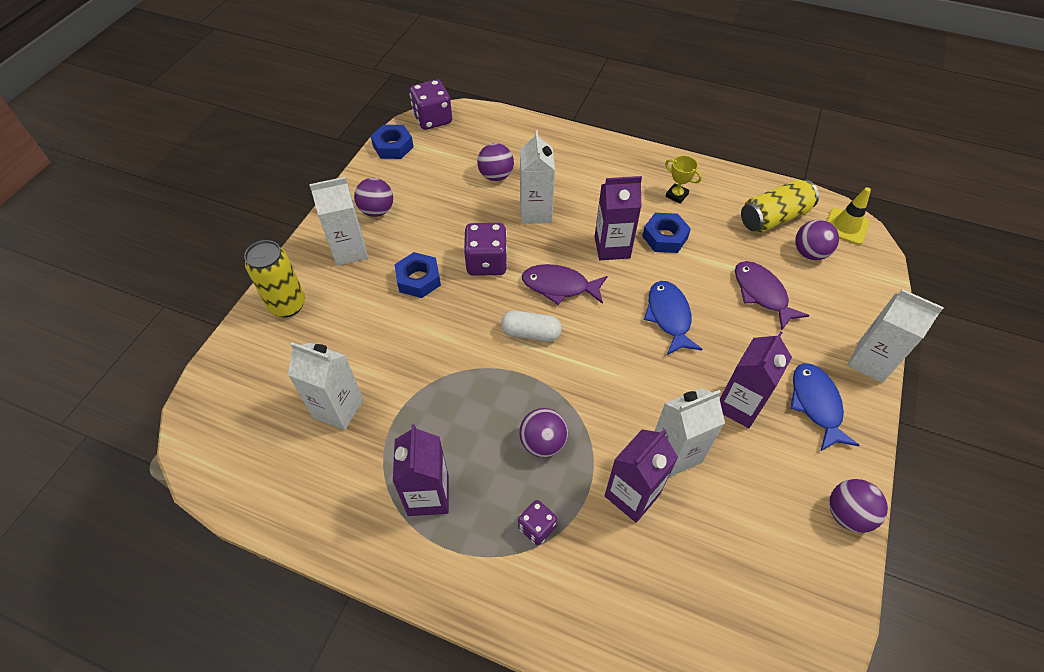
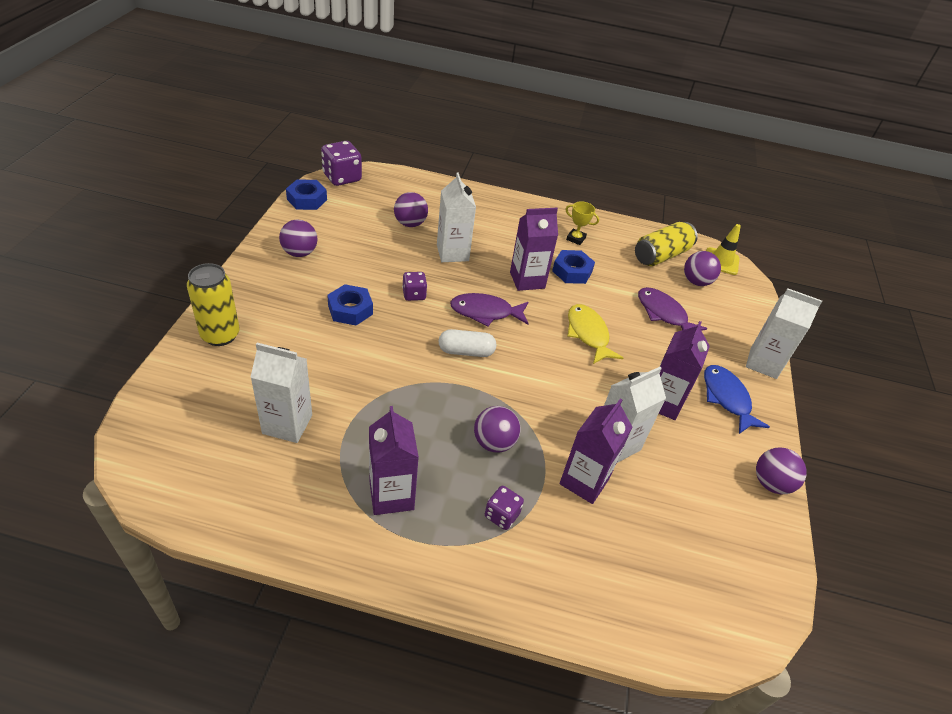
camera: 15 degrees left, 10 degrees down
(350, 251) = (277, 287): white carton -> none
(486, 263) = (414, 294): purple dice -> purple dice, size x0.58
(669, 316) = (588, 334): blue fish -> yellow fish

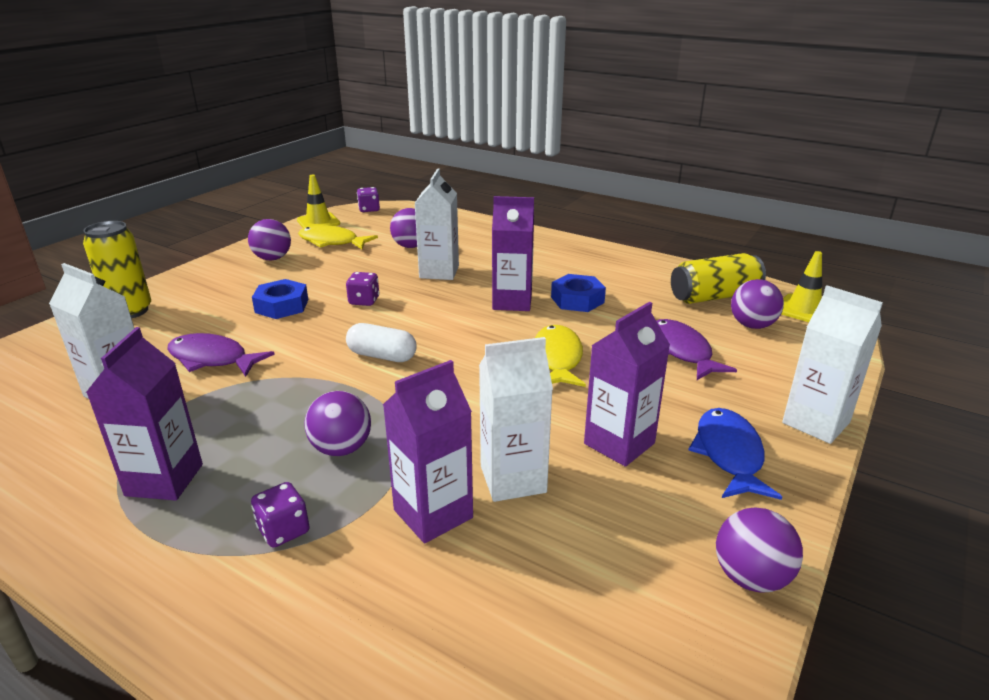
camera: 25 degrees right, 15 degrees down
(307, 199) = (318, 222): blue nut -> yellow traffic cone
(338, 225) = (332, 242): none -> yellow fish
(342, 177) = (369, 209): purple dice -> purple dice, size x0.58
(485, 312) = (436, 324): purple fish -> purple fish (212, 359)
(575, 239) = (603, 272): yellow trophy -> none

